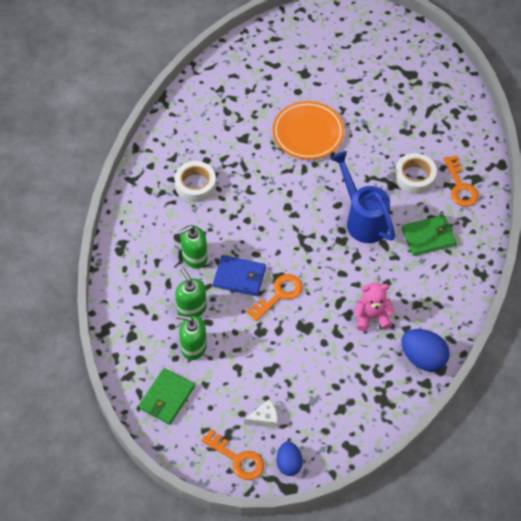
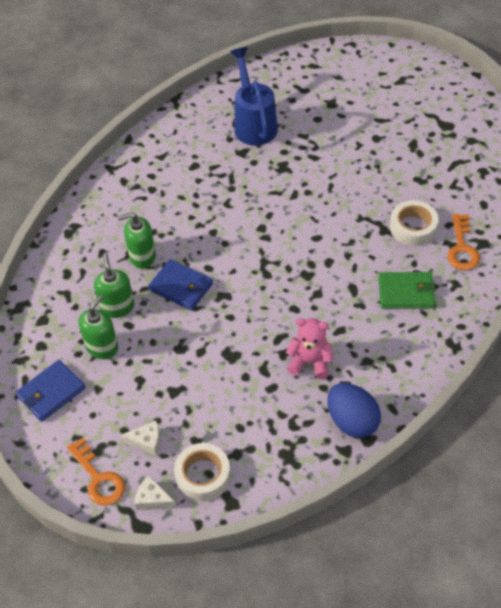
camera: 20 degrees right, 5 degrees down
(166, 397) = (51, 392): green wallet -> blue wallet
(193, 347) = (102, 347): green soap dispenser -> green soap dispenser turned 90 degrees clockwise
(195, 185) = (173, 186): white tape -> white tape (203, 475)
(279, 294) = (216, 315): orange key -> none
(289, 464) = (153, 499): blue egg -> white cheese
(308, 133) = (312, 160): orange plate -> none
(363, 219) = (339, 257): blue watering can -> blue watering can (253, 123)

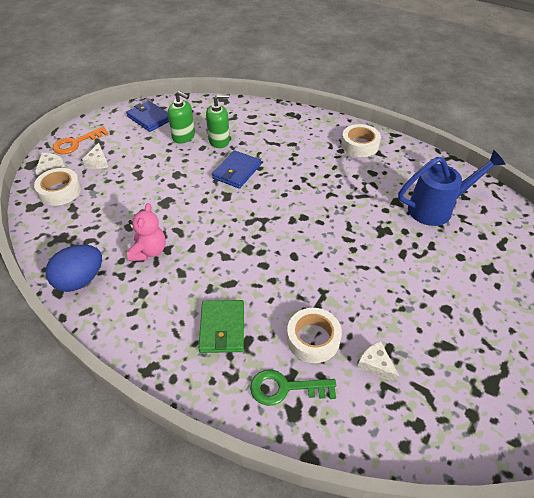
camera: 85 degrees right, 5 degrees down
(142, 256) = (268, 150): green soap dispenser -> none
(144, 171) = (359, 145): none -> white tape
(435, 189) = (376, 365): none -> white cheese
(462, 248) = (285, 388): orange key -> green key

